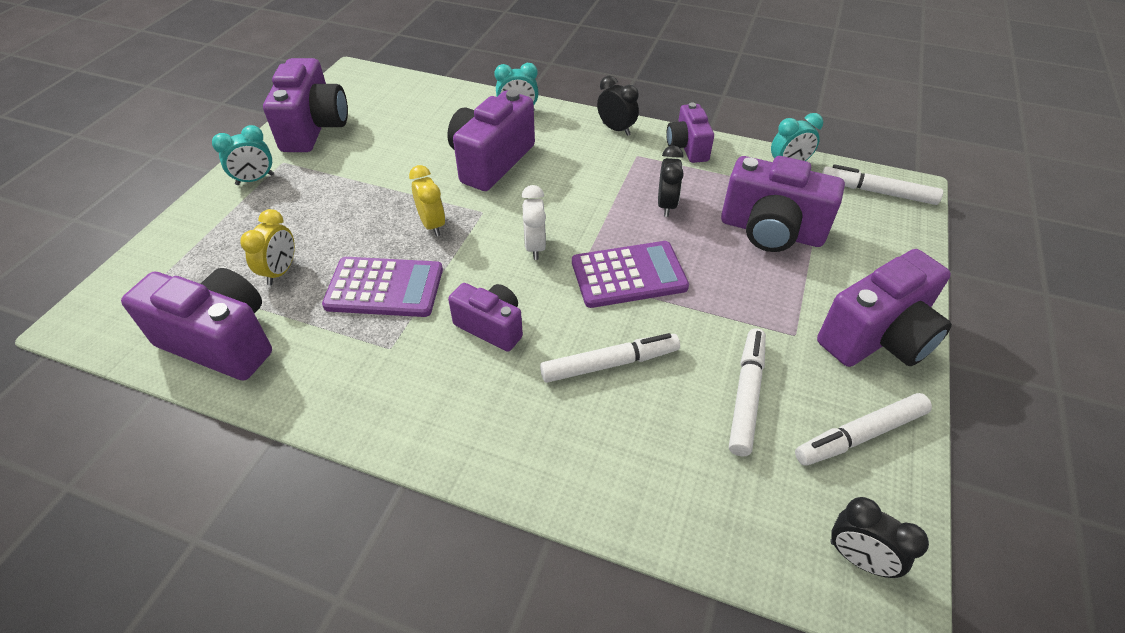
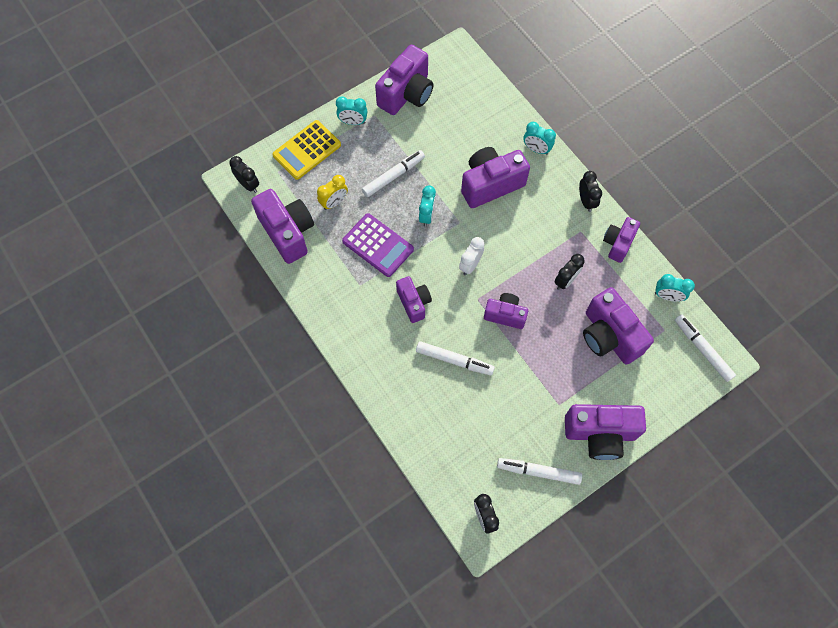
camera: 35 degrees right, 20 degrees up
(115, 314) = (248, 185): none -> black clock
(199, 234) = (307, 150): none -> yellow calculator
(432, 225) = (427, 216): yellow clock -> turquoise clock
(628, 275) = (505, 315): purple calculator -> purple camera
(746, 395) = (504, 418): white marker -> white marker (393, 176)

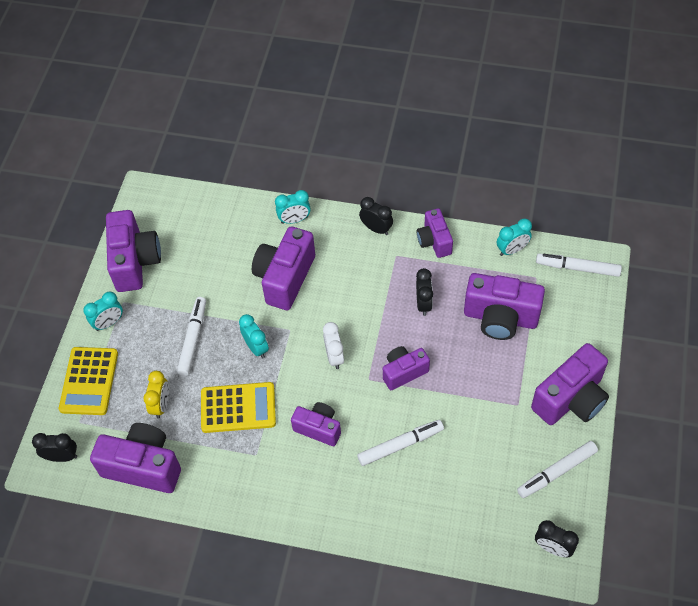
camera: 40 degrees left, 10 degrees down
(378, 245) = (238, 408): purple calculator -> yellow calculator

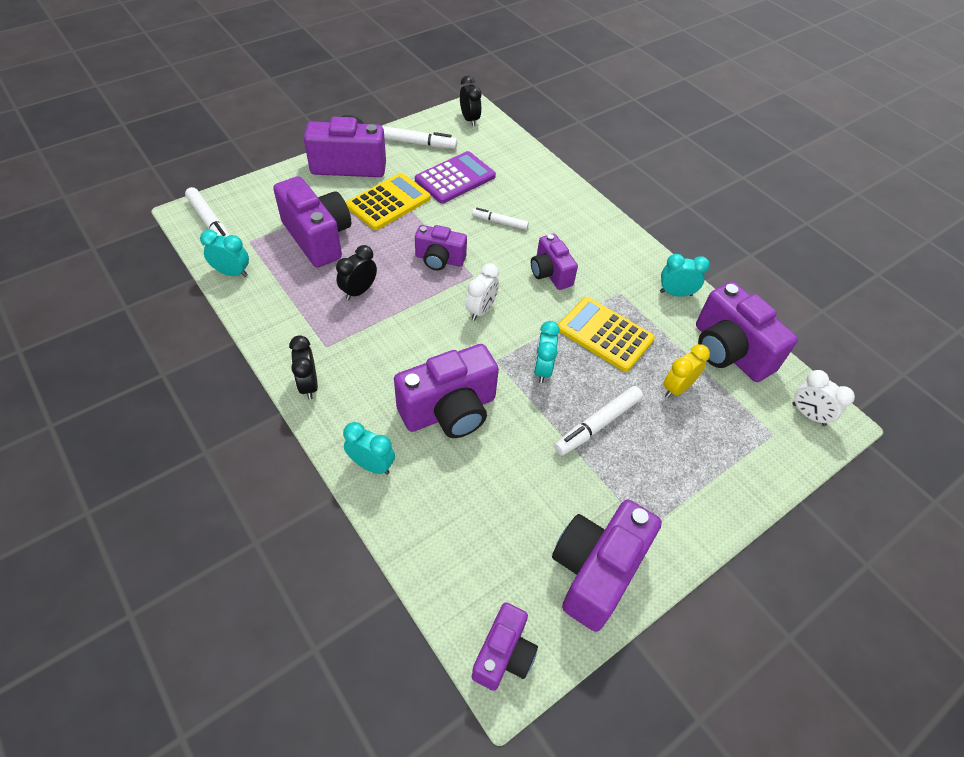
camera: 145 degrees left, 5 degrees down
(62, 456) = (808, 414): black clock -> white clock
(89, 381) = (740, 466): yellow calculator -> yellow calculator (388, 202)
(109, 323) = (679, 515): turquoise clock -> turquoise clock (675, 293)
(400, 445) = (499, 222): white marker -> white marker, size x0.65
(434, 241) = (277, 330): purple camera -> purple camera (504, 654)
(481, 460) = (455, 178): none -> purple calculator

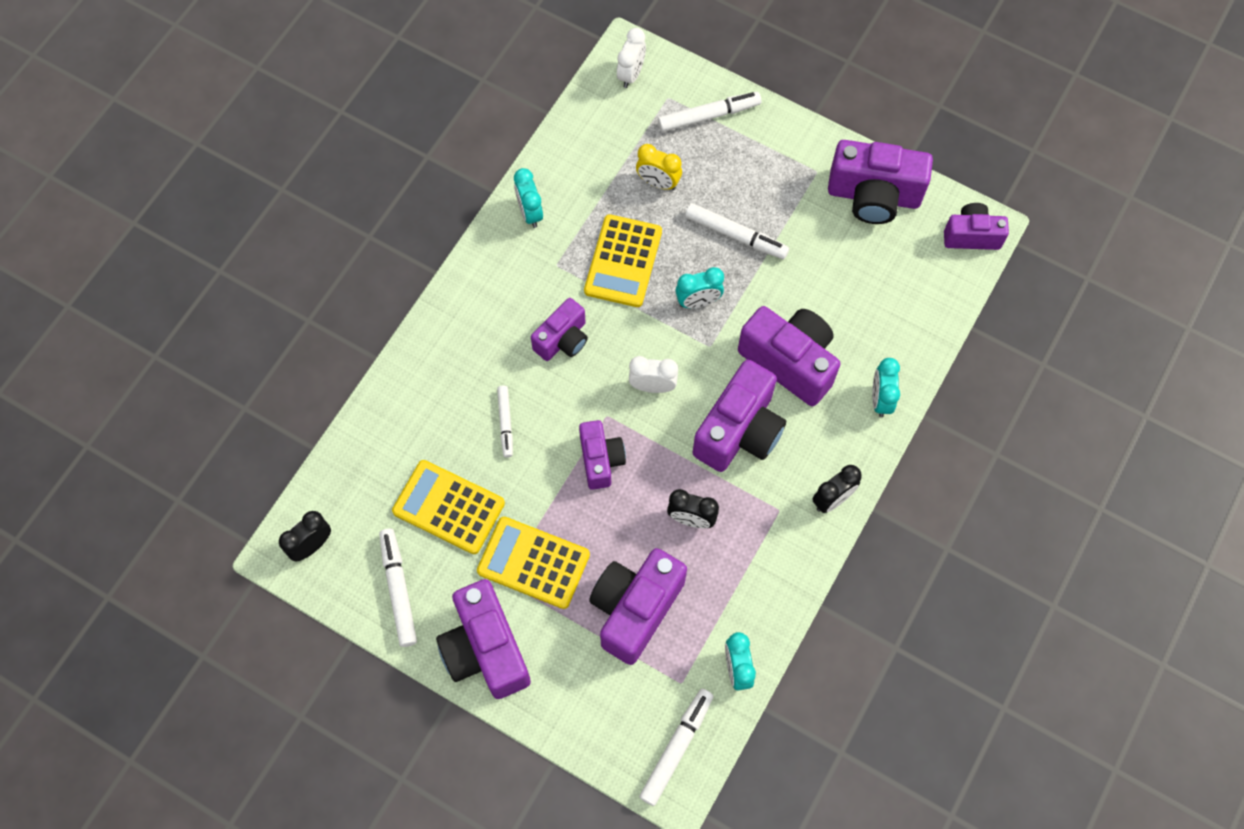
camera: 110 degrees left, 15 degrees up
(455, 178) = (448, 507): purple calculator -> yellow calculator
(729, 351) = (587, 149): purple camera -> purple camera (739, 431)
(743, 459) = (708, 116): none -> white marker

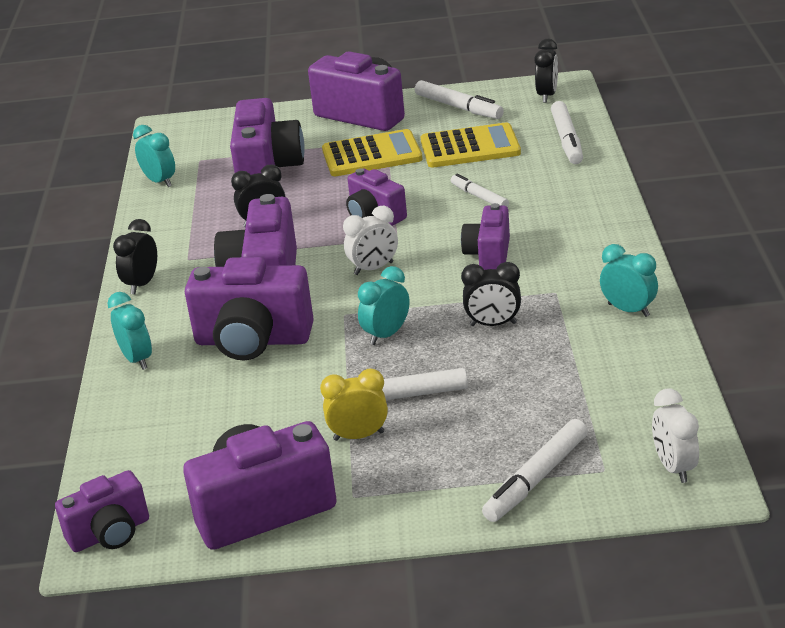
camera: 150 degrees right, 35 degrees down
(623, 261) = (493, 324): yellow calculator -> black clock
(658, 182) = (527, 394): yellow clock -> yellow clock (358, 436)
(676, 747) = (179, 139): white marker -> white marker (567, 140)

